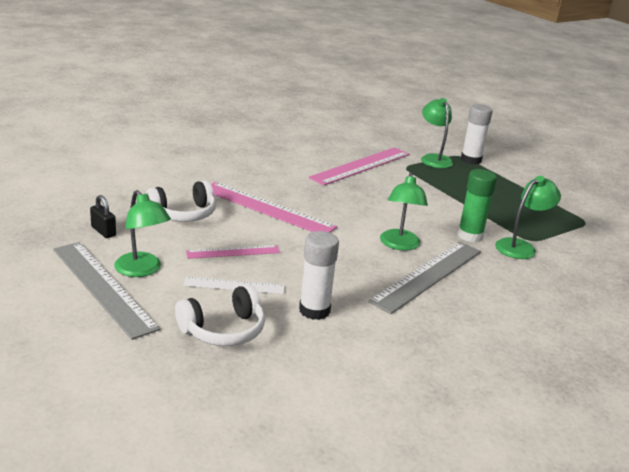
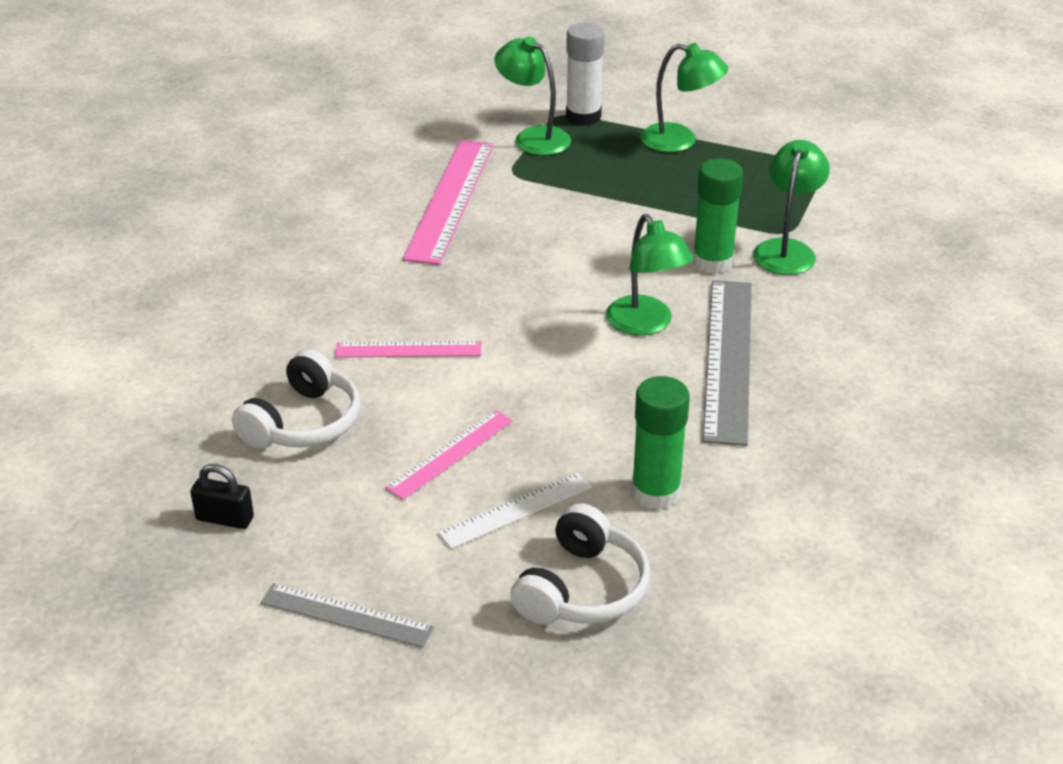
camera: 30 degrees left, 10 degrees up
(102, 287) = (346, 615): grey ruler -> grey ruler, size x0.56
(142, 270) = (365, 555): green lamp -> green lamp (680, 141)
(267, 208) = (408, 349): pink ruler -> pink ruler, size x0.56
(314, 310) = (655, 492): white glue stick -> green glue stick

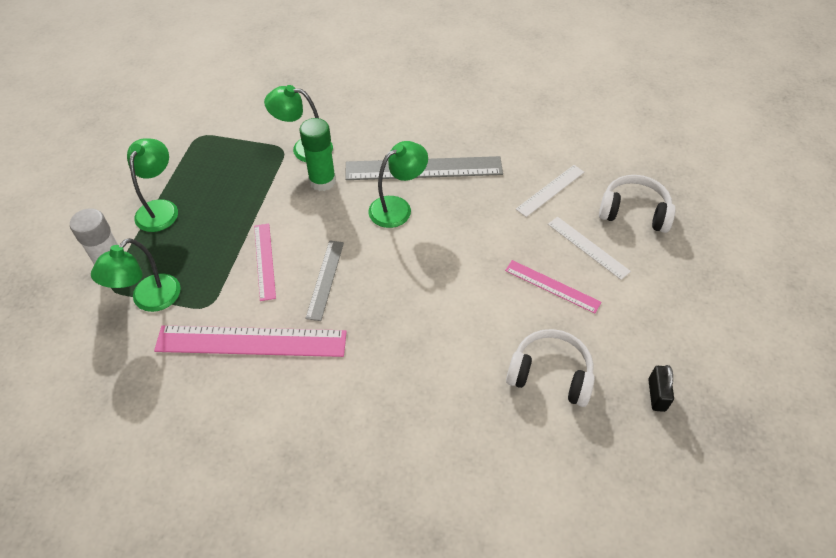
camera: 100 degrees left, 15 degrees up
(346, 615) = (701, 309): grey ruler -> grey ruler (325, 279)
(408, 349) = (454, 329): pink ruler -> pink ruler (265, 261)
(655, 492) = (550, 190): green glue stick -> white ruler

